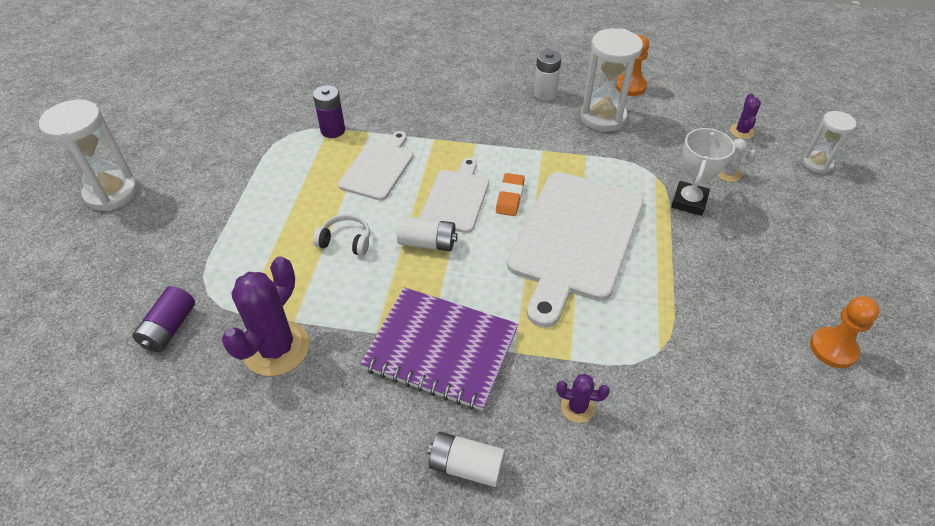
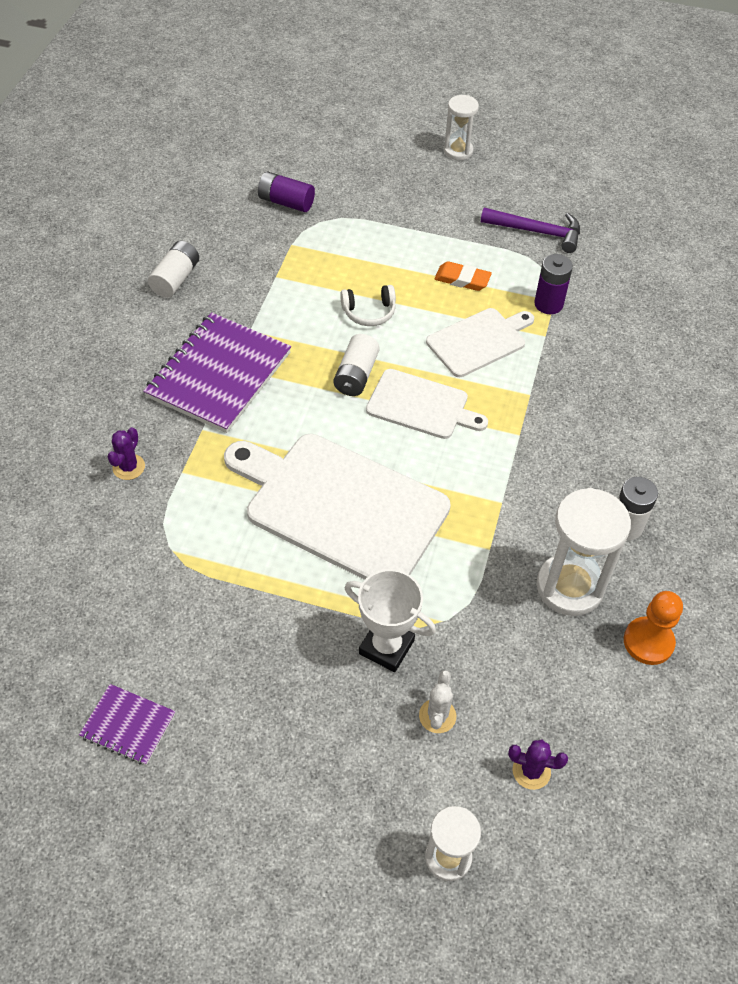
camera: 95 degrees right, 5 degrees up
(111, 193) = (458, 151): white hourglass -> white hourglass, size x0.60
(242, 138) = (537, 232): none -> purple hammer
(276, 348) = (249, 266): purple cactus -> none
(346, 241) = (369, 312): white headphones -> white headphones turned 60 degrees clockwise
(378, 168) = (479, 341): white cutting board -> white cutting board turned 60 degrees counterclockwise
(466, 466) = (99, 381): white battery -> white battery (176, 279)
(510, 197) = (417, 455): orange eraser -> orange eraser (462, 279)
(833, 348) = (128, 725): orange pawn -> purple notebook

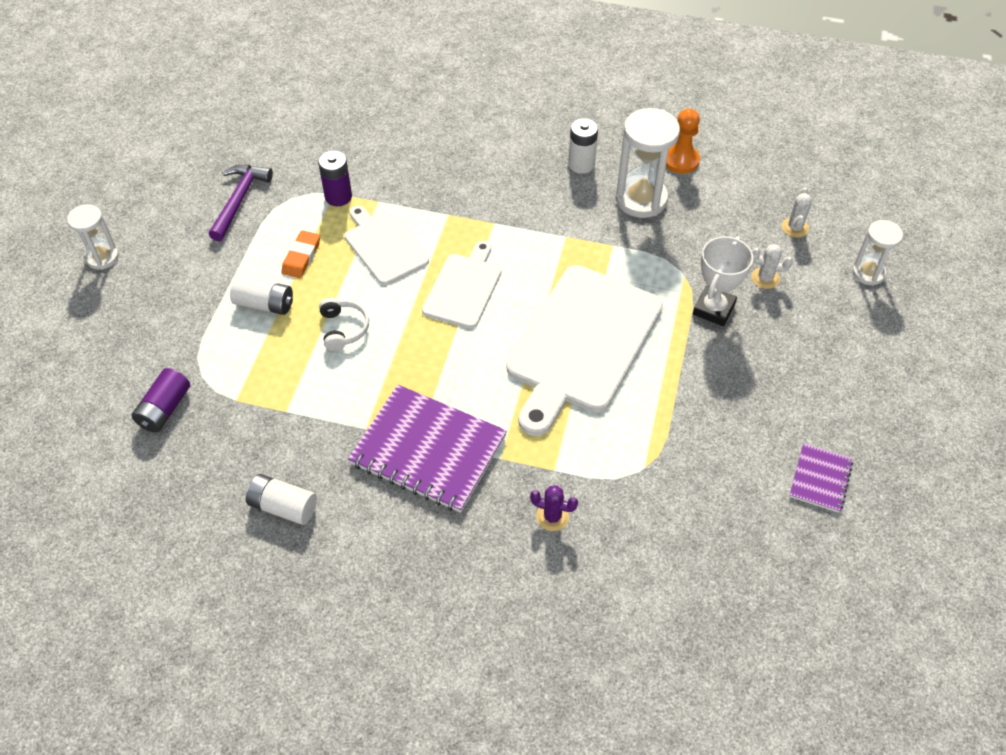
camera: 90 degrees left, 0 degrees up
(356, 375) = (427, 337): white battery -> white battery (264, 304)
(531, 771) = (795, 227): purple cactus -> white cactus

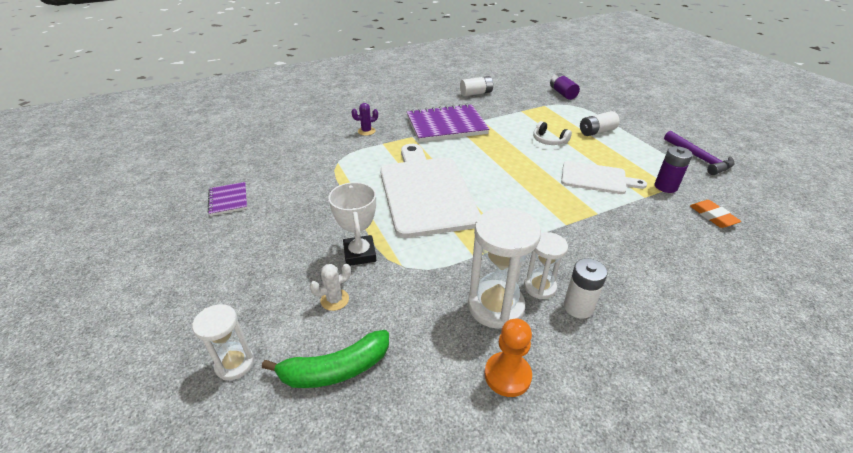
camera: 140 degrees right, 15 degrees down
(102, 257) = (687, 113): white hourglass -> white hourglass (539, 287)
(301, 257) = (621, 153): orange eraser -> orange eraser (713, 216)
(463, 288) = (525, 183): white cutting board -> none
(795, 227) = (336, 369): white cactus -> green banana

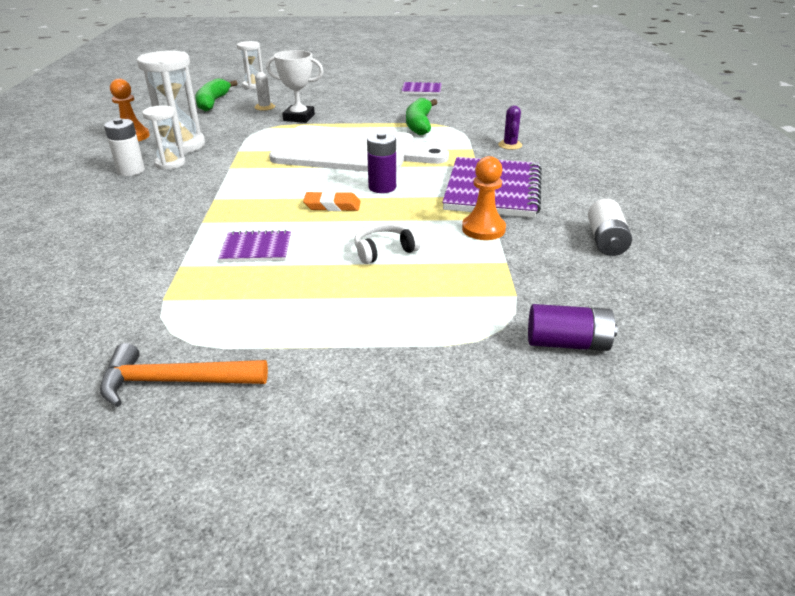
camera: 115 degrees right, 5 degrees down
(342, 176) = (419, 124): none -> green banana
(496, 120) = (483, 229): none -> orange pawn
(596, 131) = (370, 309): white battery -> none
(596, 178) = (256, 249): white cutting board -> purple notebook
(665, 187) = (171, 294): purple battery -> purple battery (382, 187)
(699, 158) = (175, 382): purple hammer -> orange hammer
(713, 216) = (79, 297): orange eraser -> orange eraser (332, 205)

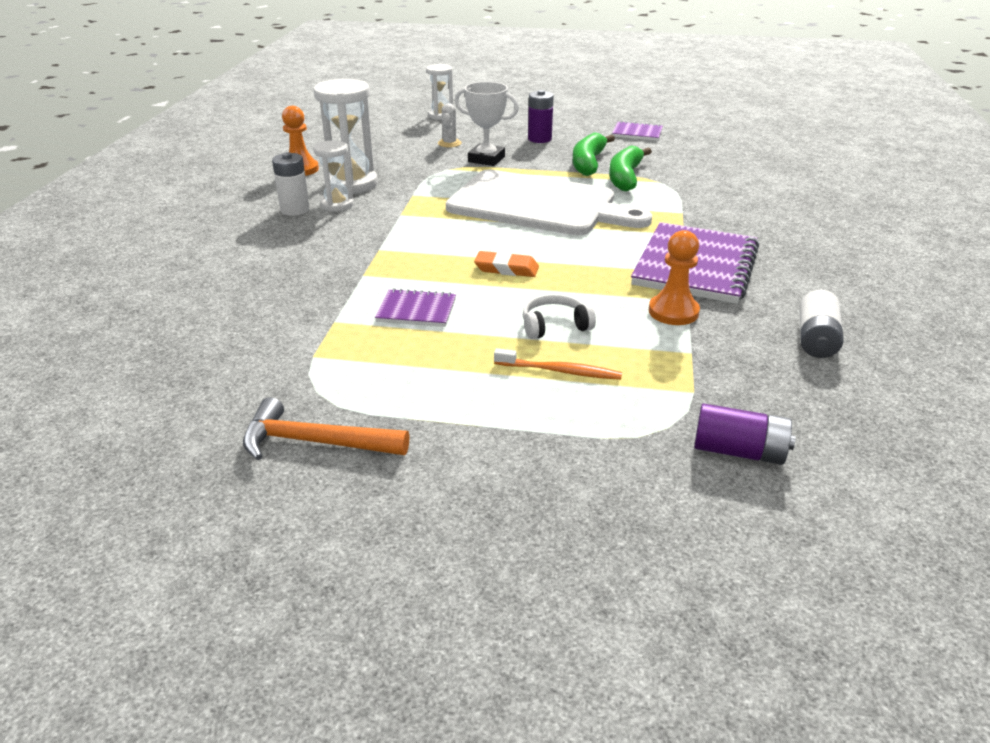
camera: 10 degrees right, 0 degrees up
(213, 102) = (392, 134): green banana -> green banana (588, 163)
(382, 187) = (566, 252): purple battery -> purple battery (539, 139)
(396, 289) = (560, 371): none -> orange toothbrush
(510, 145) = (729, 212): purple cactus -> none

